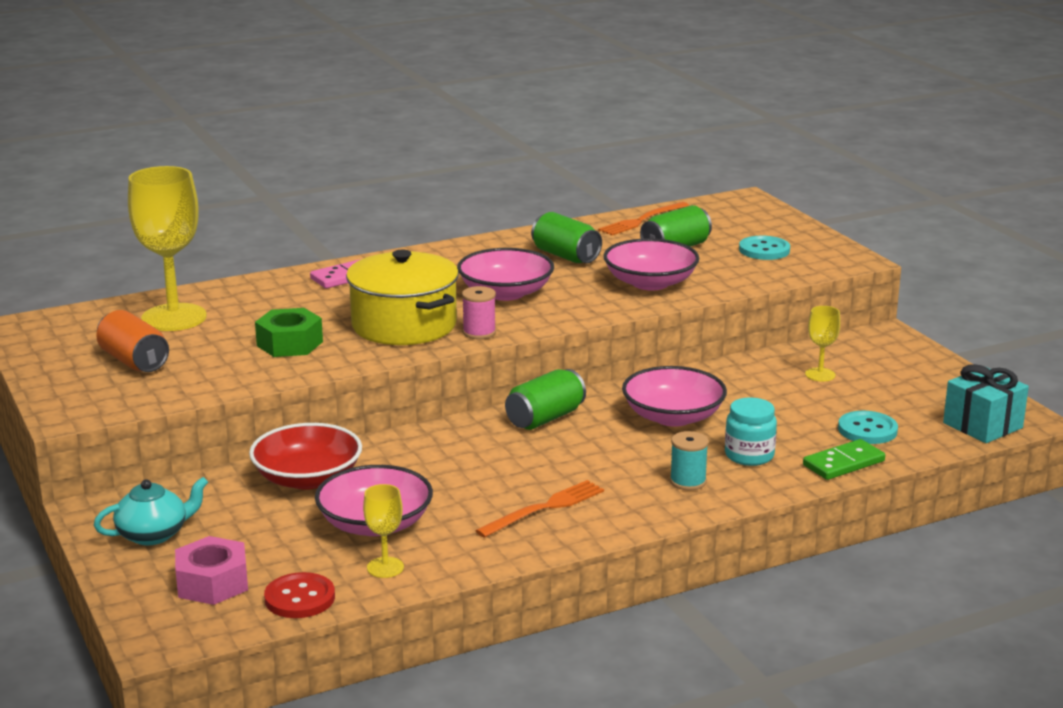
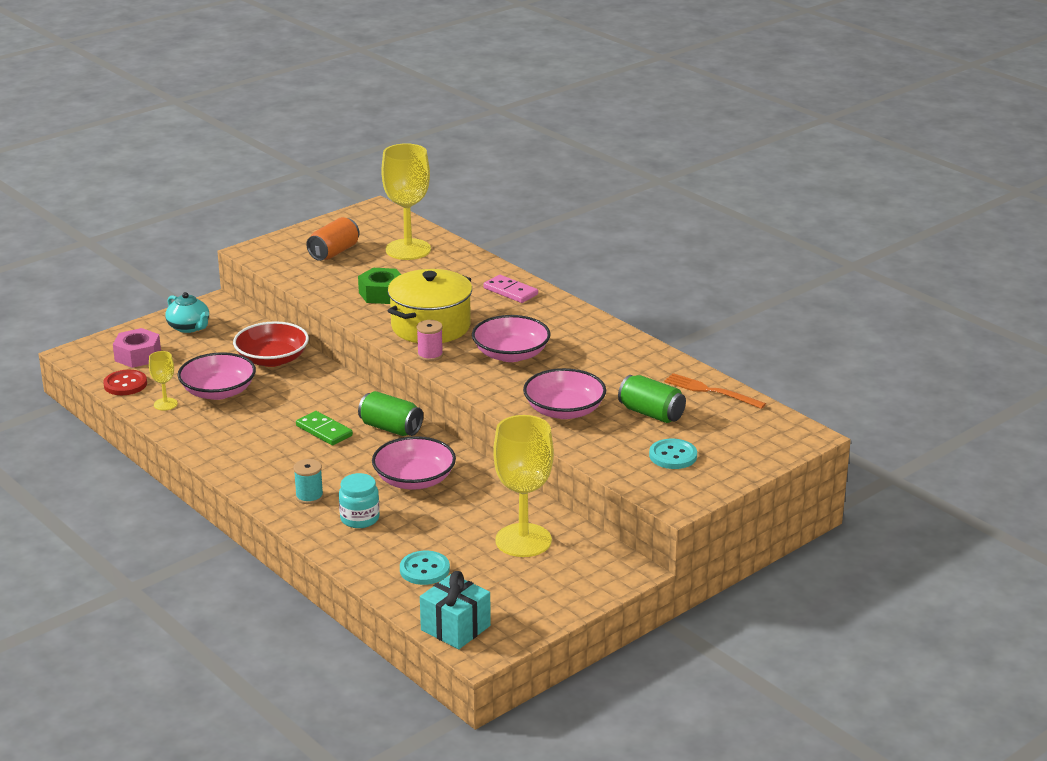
camera: 75 degrees right, 5 degrees up
(544, 508) = (254, 446): orange fork -> none
(565, 256) = (603, 368): green can -> none
(820, 374) = (523, 540): yellow goblet -> yellow goblet, size x2.12
(843, 463) = (360, 561): green domino -> green domino (324, 431)

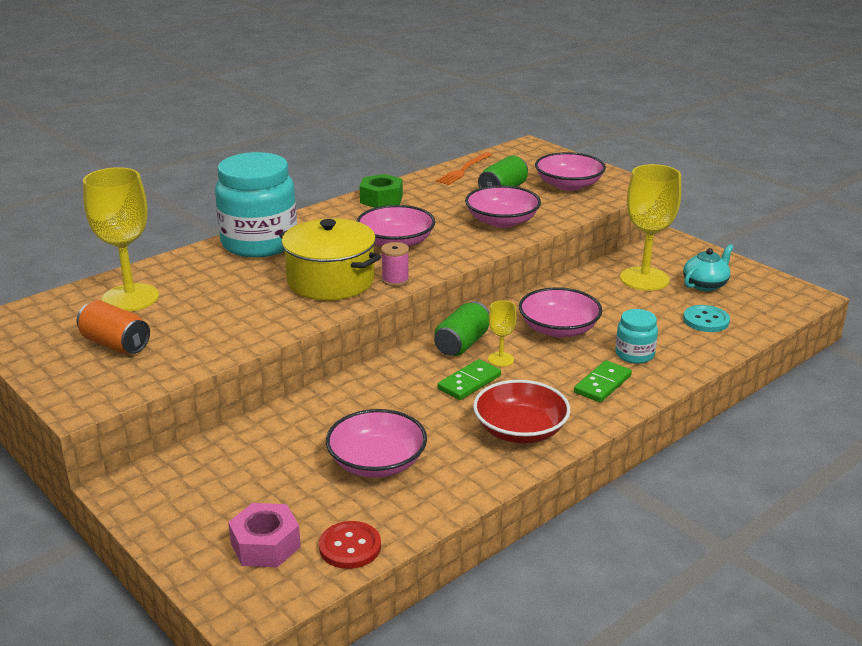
camera: 90 degrees left, 0 degrees up
(165, 404) = (407, 503): yellow goblet -> yellow goblet (501, 359)
(189, 327) = (189, 504): turquoise teapot -> turquoise teapot (705, 285)
(272, 359) = (297, 427): red bowl -> red bowl (520, 430)
(309, 496) = (602, 384): turquoise spool -> green domino
(382, 294) = (244, 310): green nut -> green nut (381, 199)
(455, 628) = (783, 305): turquoise gift -> none
(510, 291) = (259, 243): pink domino -> turquoise jar
(673, 456) = (568, 185): turquoise button -> pink bowl

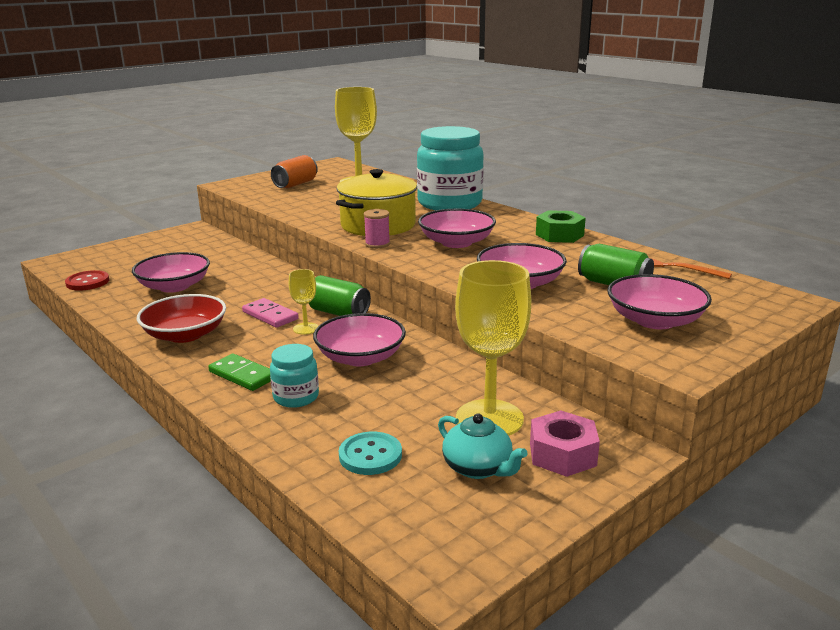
camera: 90 degrees right, 5 degrees down
(265, 545) = (109, 262): pink nut -> pink nut (562, 454)
(469, 382) = (270, 315): green domino -> pink domino

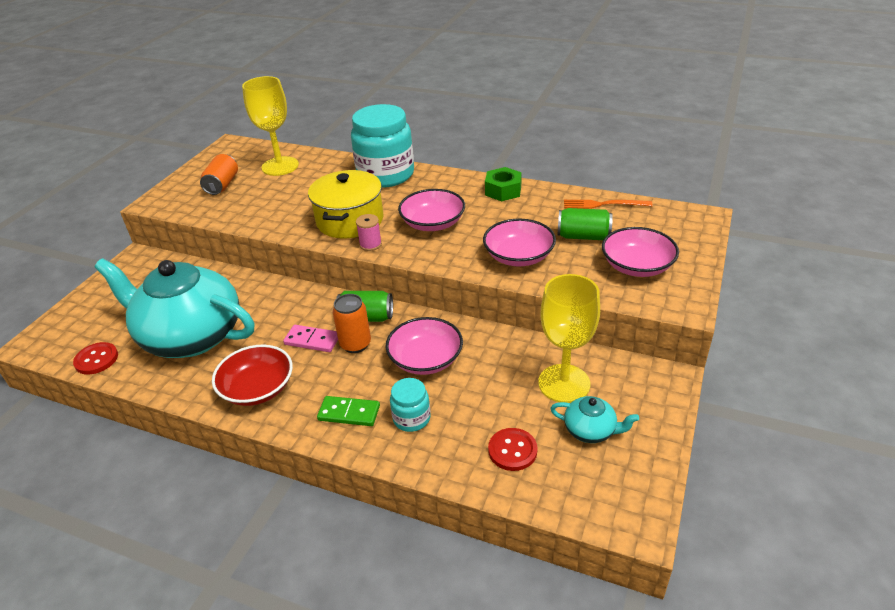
camera: 25 degrees left, 15 degrees up
(174, 286) = (191, 336): pink bowl -> turquoise teapot
(306, 328) = (355, 344): yellow goblet -> orange can
(370, 455) = (512, 450): turquoise button -> red button
(562, 454) = (632, 396): pink nut -> none

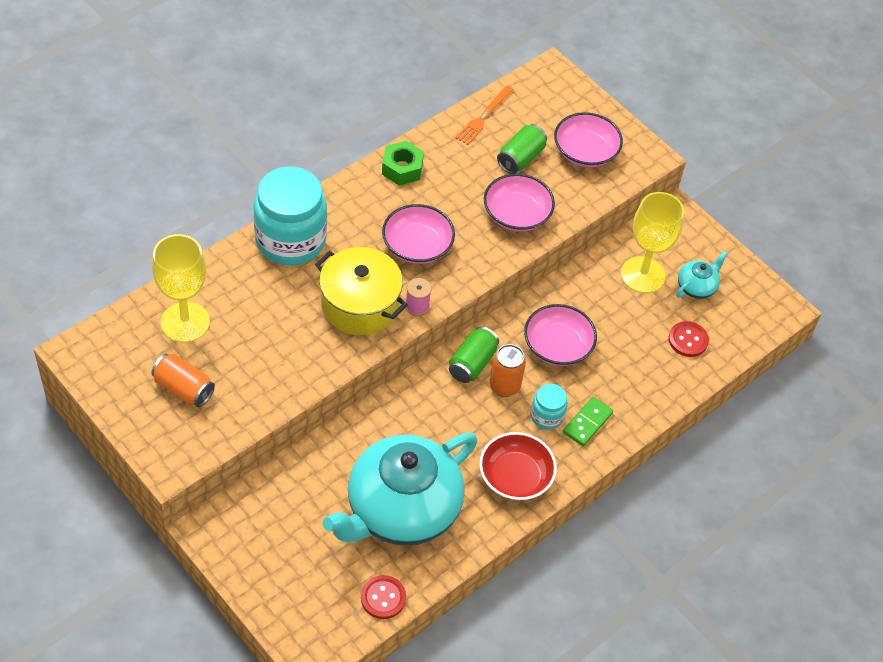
camera: 70 degrees left, 15 degrees up
(312, 340) = (476, 415): pink domino -> none
(411, 418) = (619, 385): turquoise jar -> turquoise jar (547, 416)

